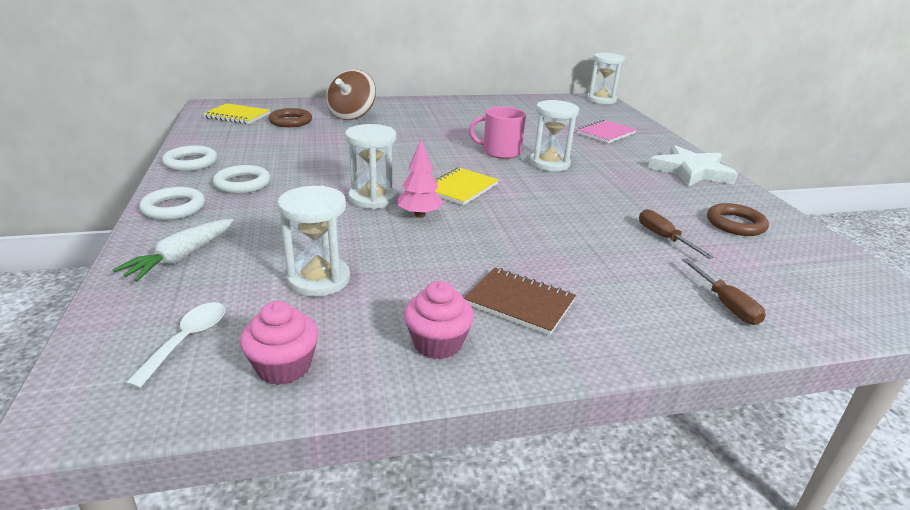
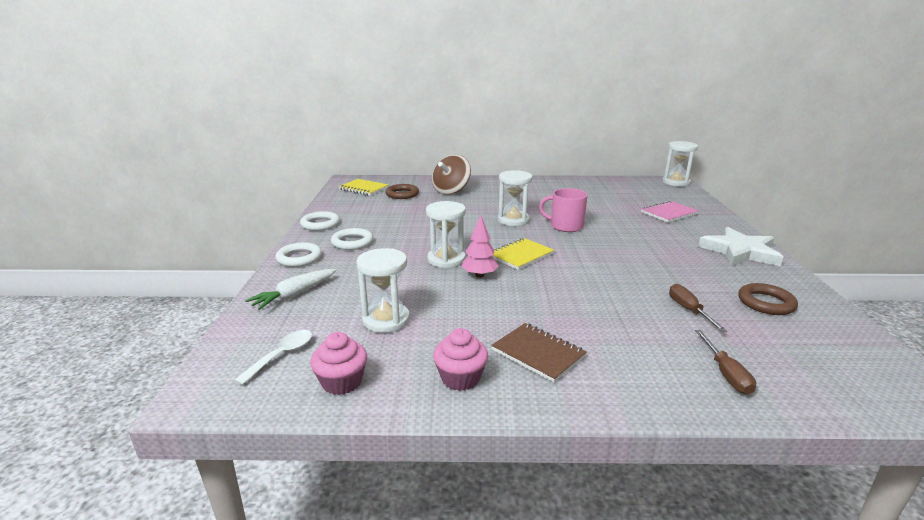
camera: 15 degrees right, 5 degrees down
(549, 164) = (606, 238): white hourglass -> white hourglass (513, 220)

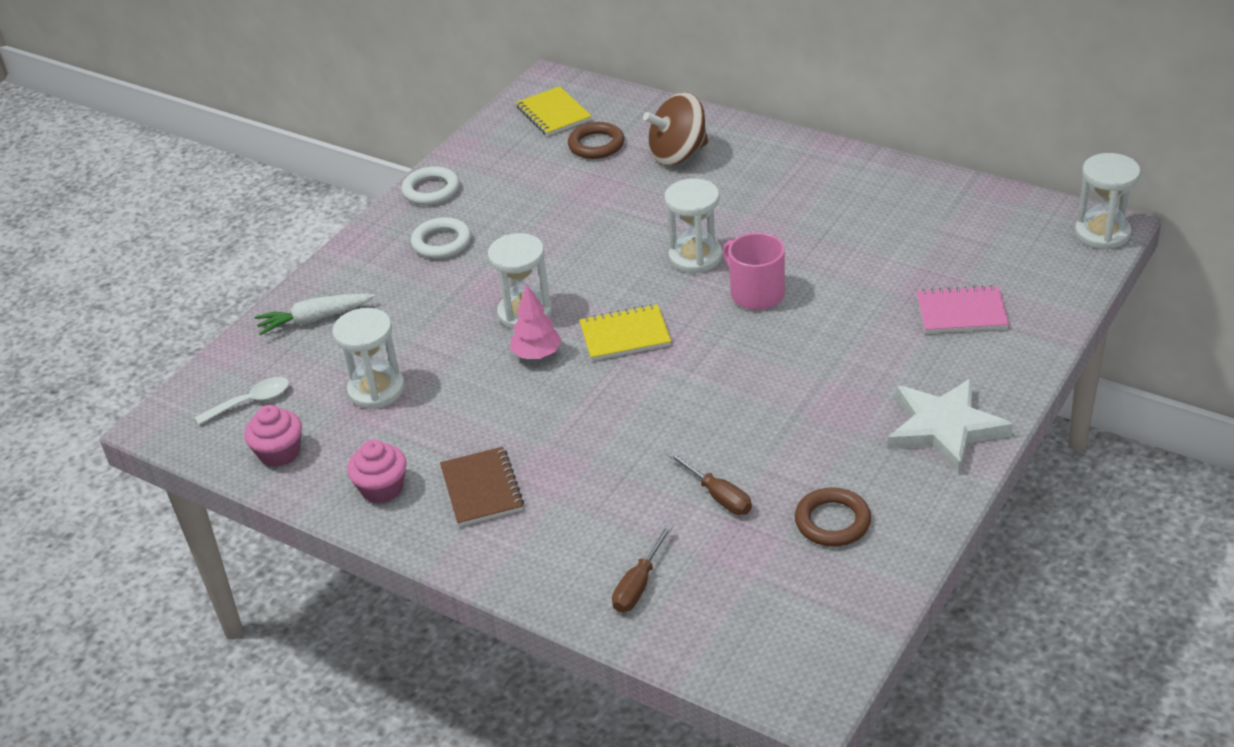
camera: 35 degrees right, 15 degrees up
(299, 258) = (360, 255): white ring -> none
(689, 310) = (718, 496): brown screwdriver -> brown screwdriver turned 120 degrees clockwise

